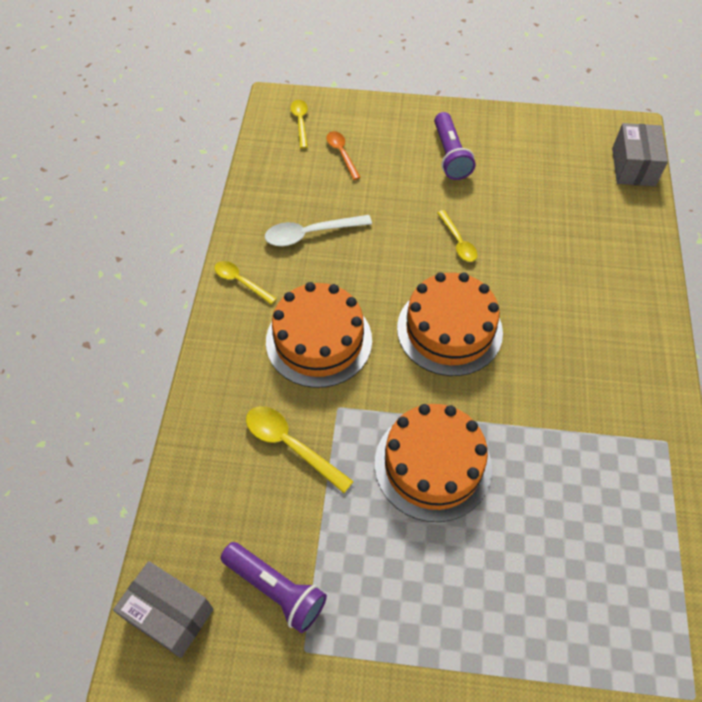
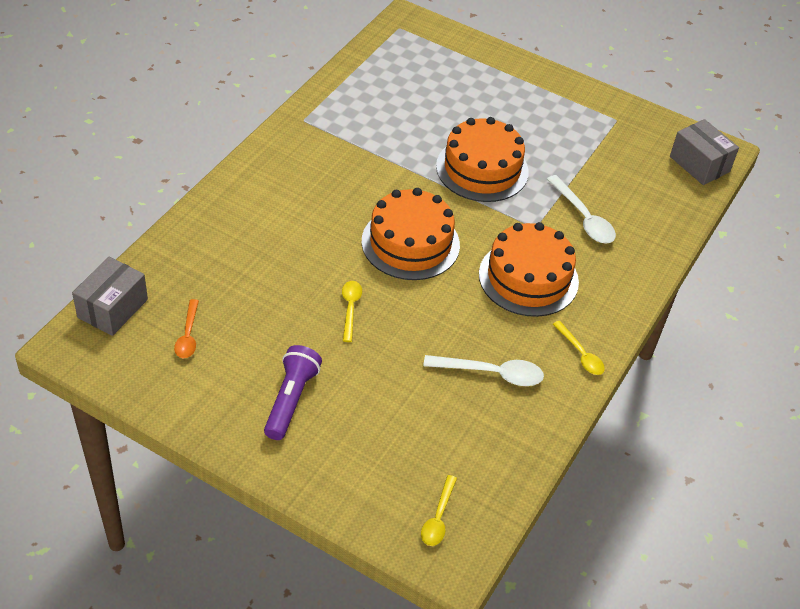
camera: 160 degrees left, 10 degrees down
(276, 589) = (624, 150): purple flashlight -> none
(291, 445) = (583, 218): yellow spoon -> white spoon
(342, 154) = (411, 452): orange spoon -> orange spoon (188, 335)

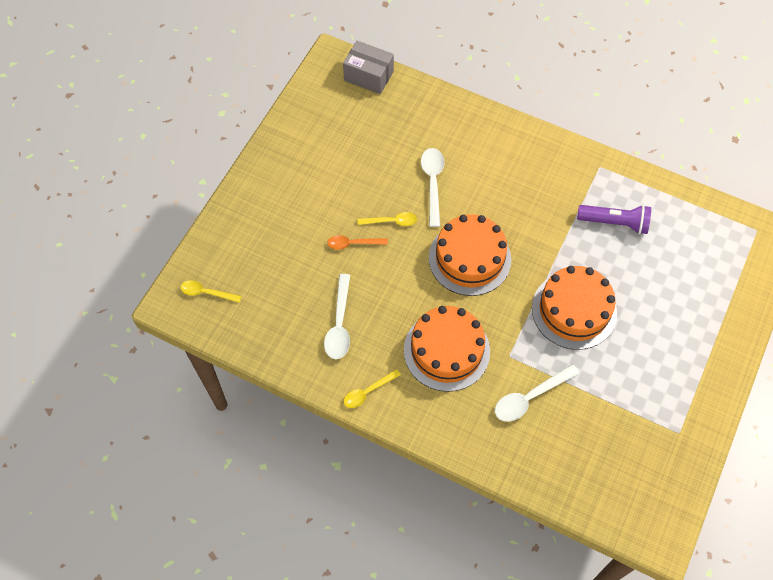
camera: 90 degrees right, 15 degrees up
(188, 335) = (350, 123): orange spoon -> orange spoon (353, 243)
(291, 400) = (300, 192): purple flashlight -> purple flashlight (614, 223)
(300, 263) = (433, 183): none -> white spoon
(699, 164) = (633, 513): grey box -> none

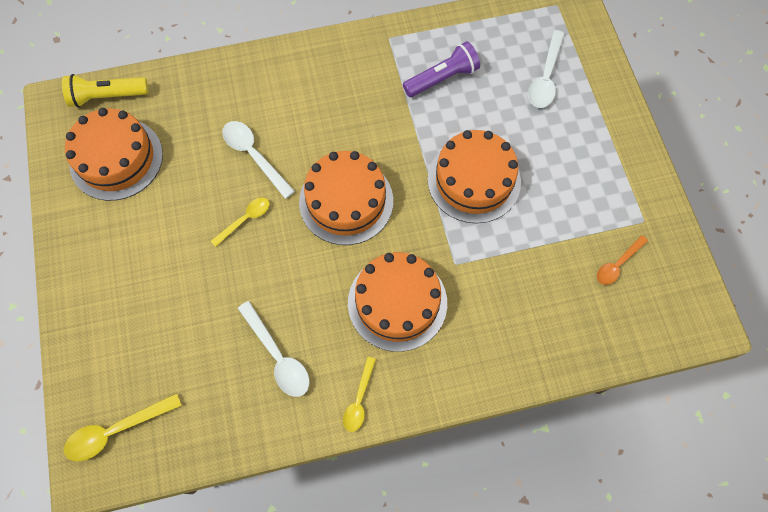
camera: 40 degrees left, 5 degrees up
(206, 292) = (116, 430): yellow spoon -> yellow spoon, size x1.52
(341, 122) = (116, 159): none -> orange cake
(353, 243) = (226, 268): orange spoon -> orange spoon (617, 264)
(368, 76) = (107, 96): grey box -> yellow flashlight
(530, 397) = (503, 287): white spoon -> white spoon (545, 77)

